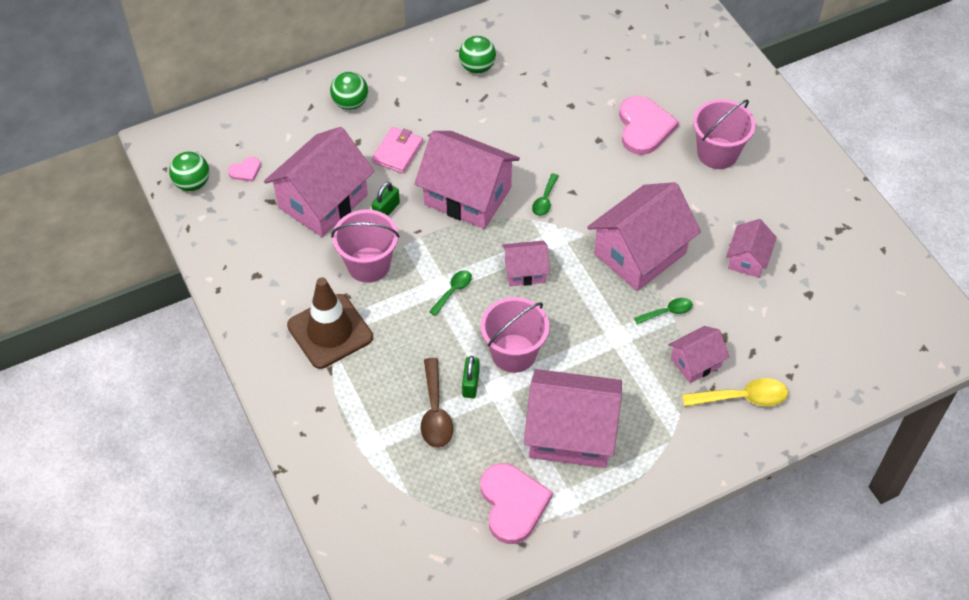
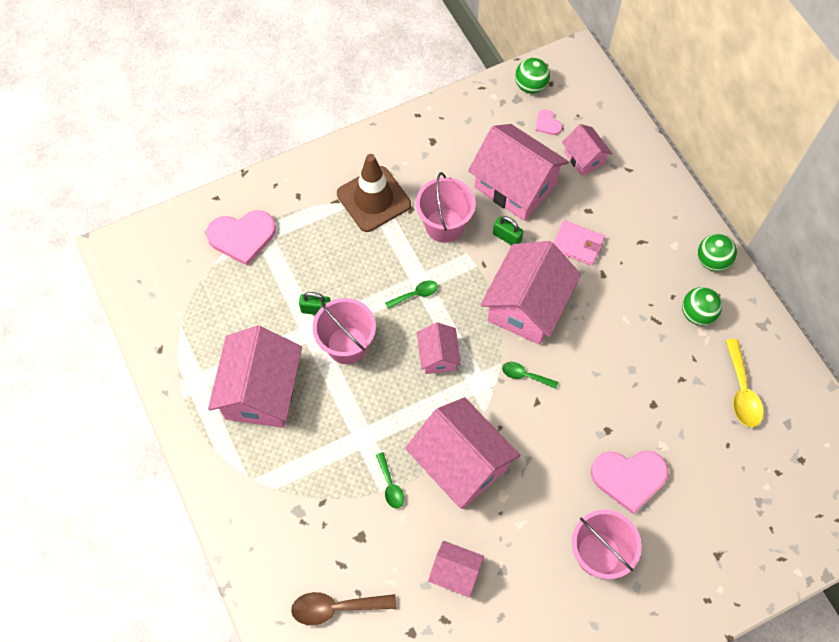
camera: 90 degrees right, 10 degrees up
(350, 103) = (636, 202): green ball -> green ball (712, 261)
(435, 412) = (289, 282): brown spoon -> brown spoon (336, 607)
(453, 291) = (415, 294): green spoon -> green spoon turned 60 degrees counterclockwise
(512, 504) = (197, 343): pink heart -> pink heart (242, 237)
(695, 362) = (331, 508): pink house -> pink house (584, 158)
(742, 398) = (290, 549): yellow spoon -> yellow spoon (741, 391)

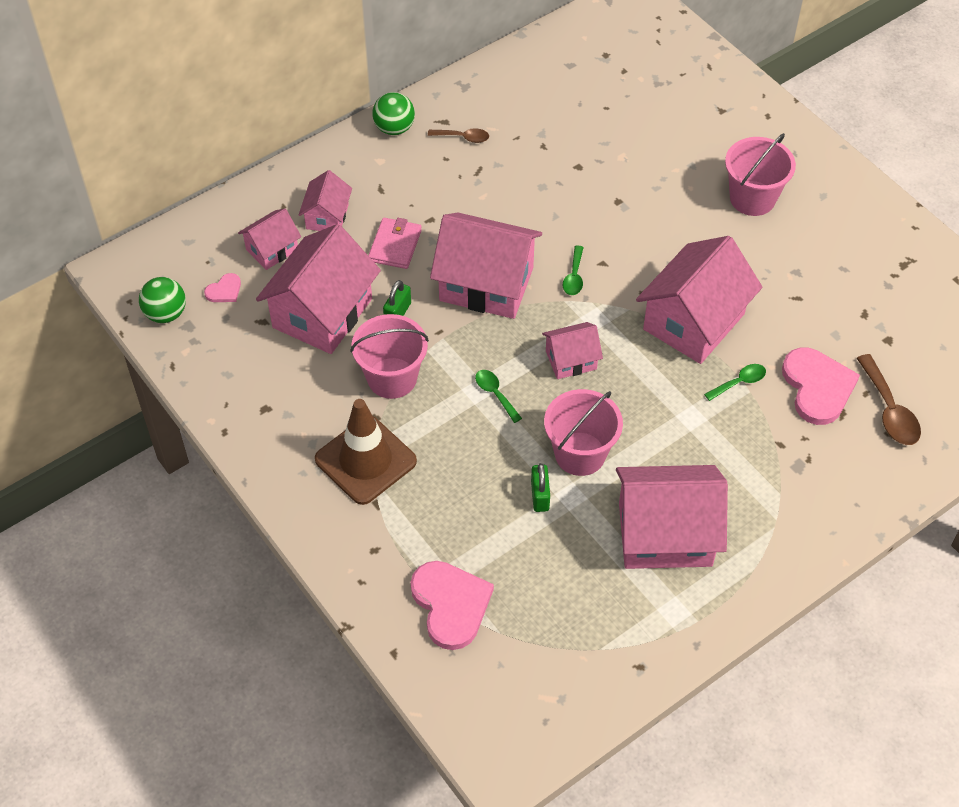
camera: 100 degrees left, 10 degrees down
(455, 572) = (813, 311): pink house -> pink house (327, 217)
(629, 478) = (665, 180): pink heart -> pink heart (817, 387)
(697, 314) = (463, 137): green ball -> brown spoon
(741, 391) = (544, 99): yellow spoon -> none

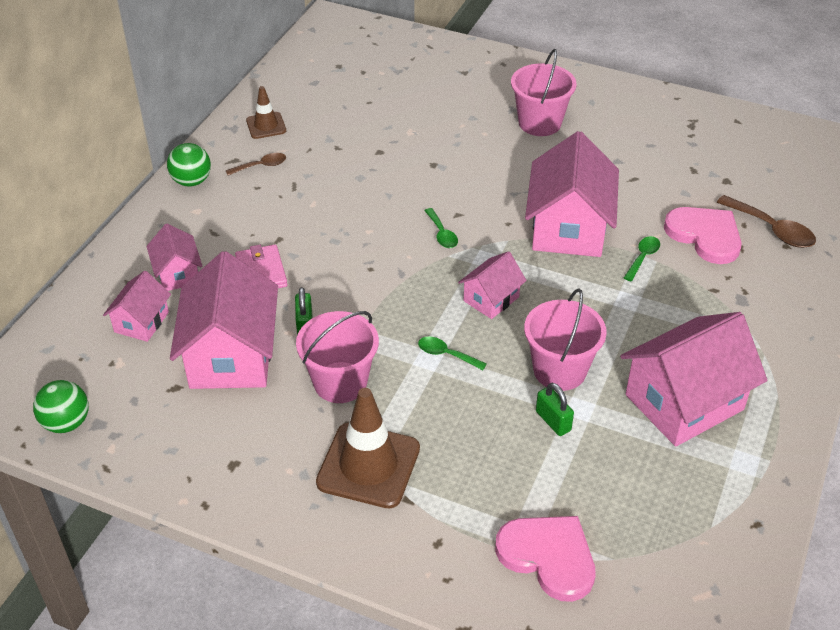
camera: 30 degrees left, 10 degrees down
(224, 290) = (116, 376): pink heart -> none
(486, 284) = (369, 270): pink house -> none
(495, 96) = (266, 126): none -> brown traffic cone

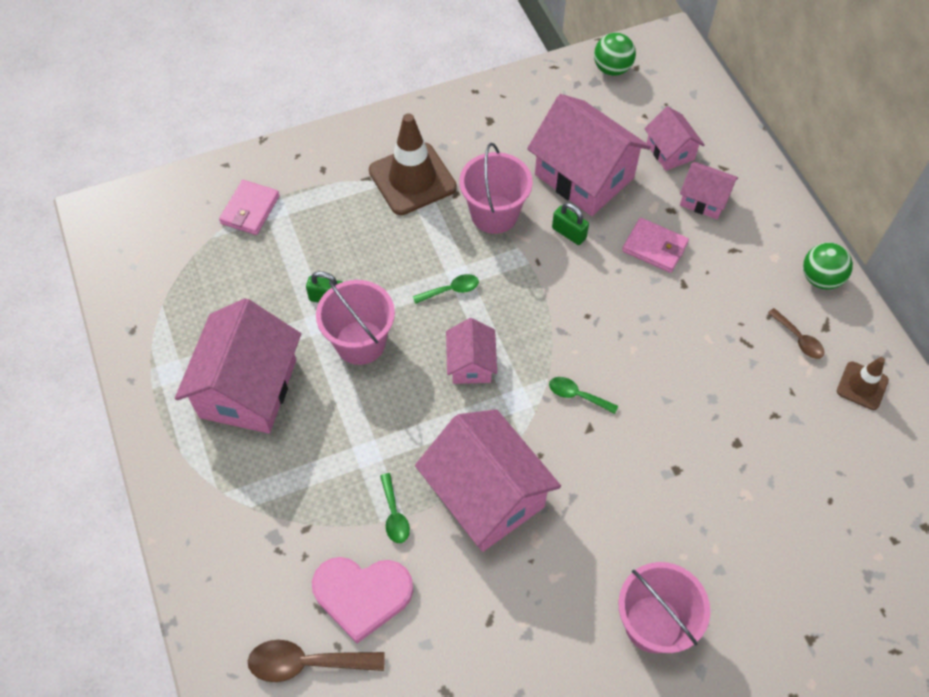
camera: 135 degrees right, 15 degrees up
(261, 166) = (798, 339): brown spoon -> brown spoon turned 60 degrees counterclockwise
(548, 557) = (250, 210): pink heart -> pink wallet

